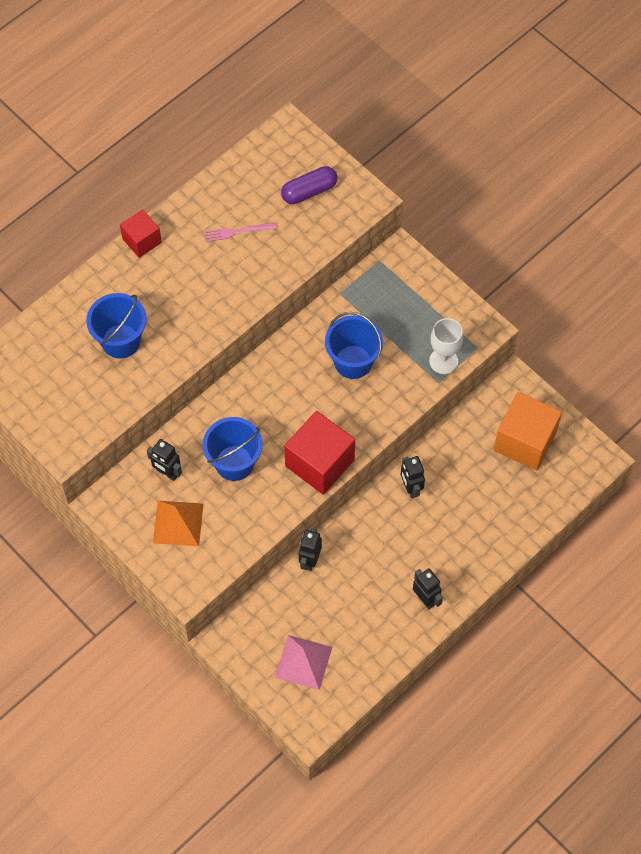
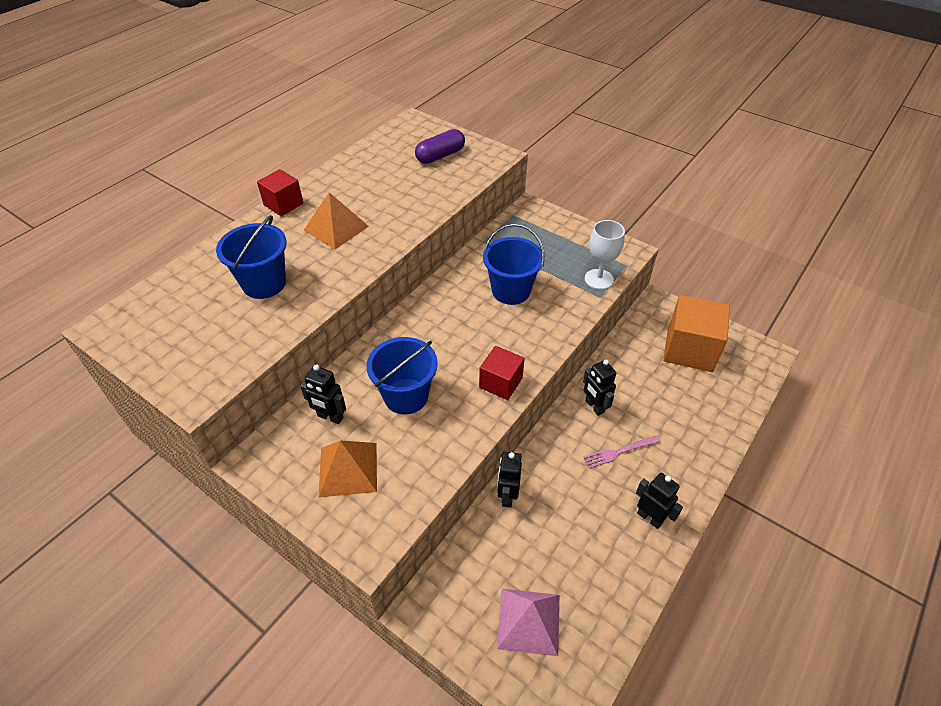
camera: 10 degrees left, 15 degrees down
(190, 281) = (336, 228): none -> orange pyramid
(237, 231) = (378, 188): pink fork -> pink fork (619, 452)
(319, 463) = (501, 383): red cube -> red cube, size x0.58

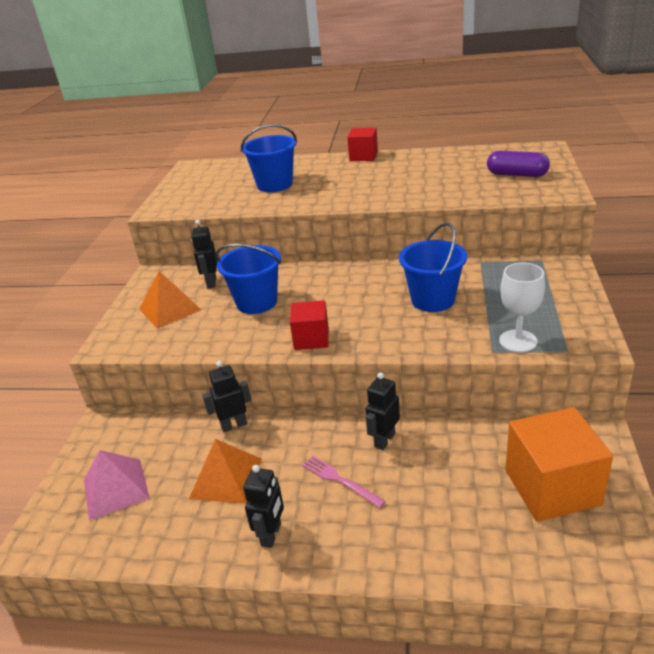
camera: 65 degrees right, 15 degrees down
(336, 228) = (362, 180): orange pyramid -> orange pyramid (226, 478)

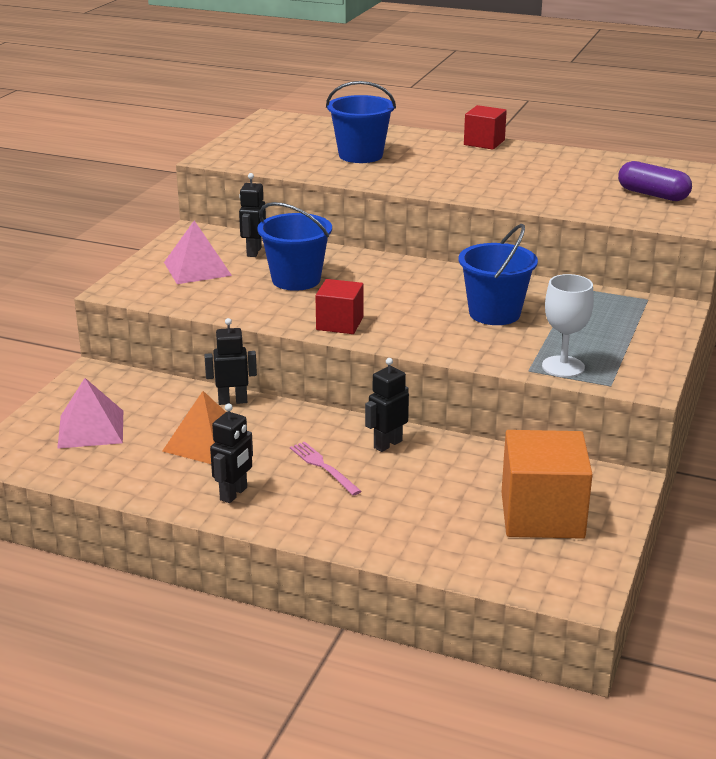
camera: 10 degrees right, 5 degrees down
(169, 309) = (197, 268): orange pyramid -> pink pyramid

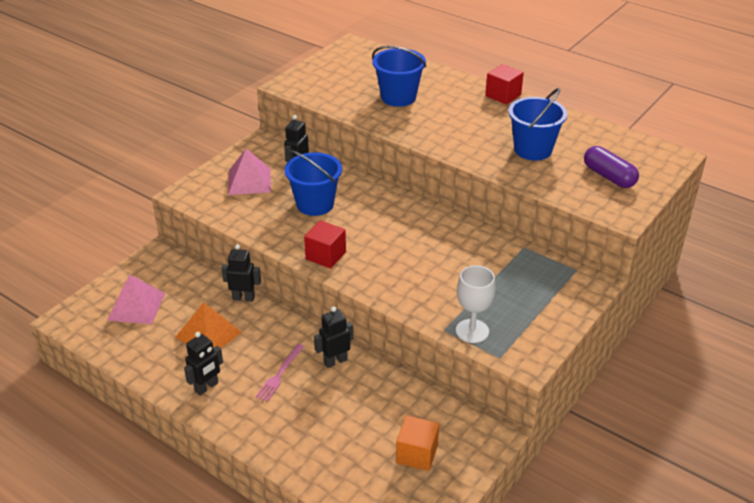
camera: 15 degrees right, 10 degrees up
(323, 467) = (279, 374): pink fork -> pink fork turned 135 degrees counterclockwise
(494, 313) = (447, 265): blue bucket -> blue bucket (533, 150)
(542, 515) = (417, 454): orange cube -> orange cube, size x0.58

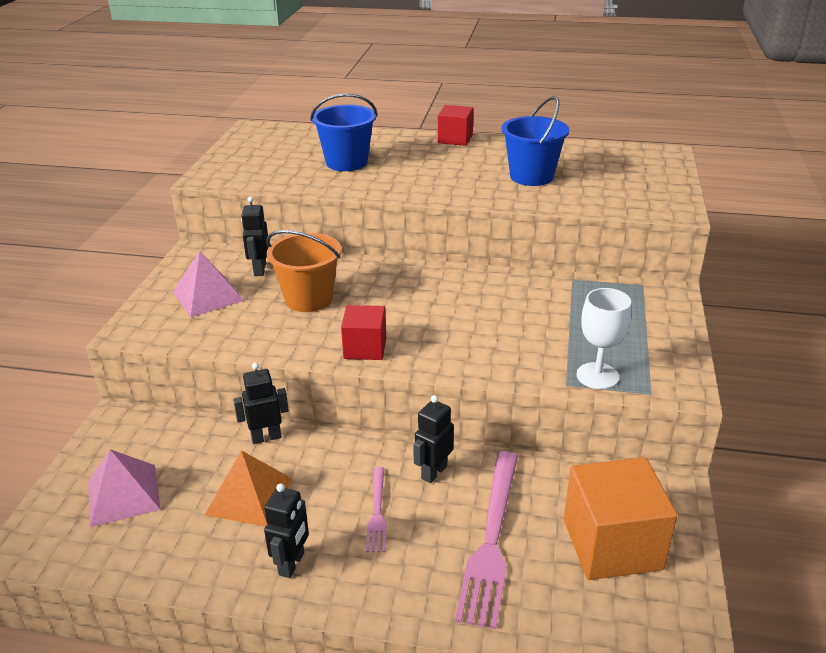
camera: 25 degrees left, 5 degrees down
(315, 204) = (309, 299): blue bucket -> orange bucket
(339, 419) = (491, 539): none -> pink fork
(417, 454) = (612, 544): orange cube -> orange cube, size x1.71
(609, 176) = (627, 182): purple capsule -> none

